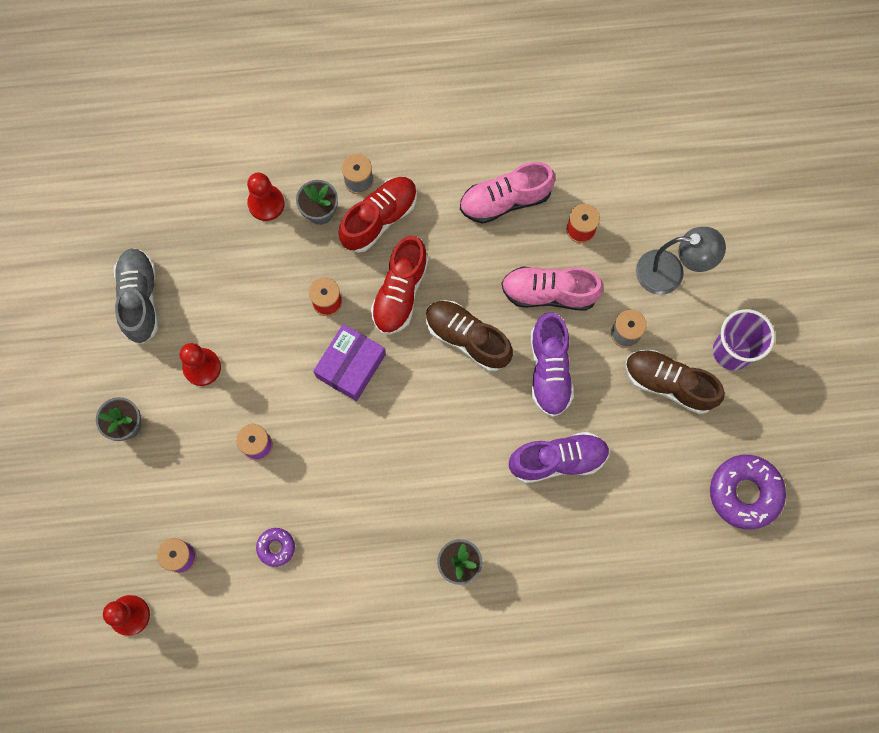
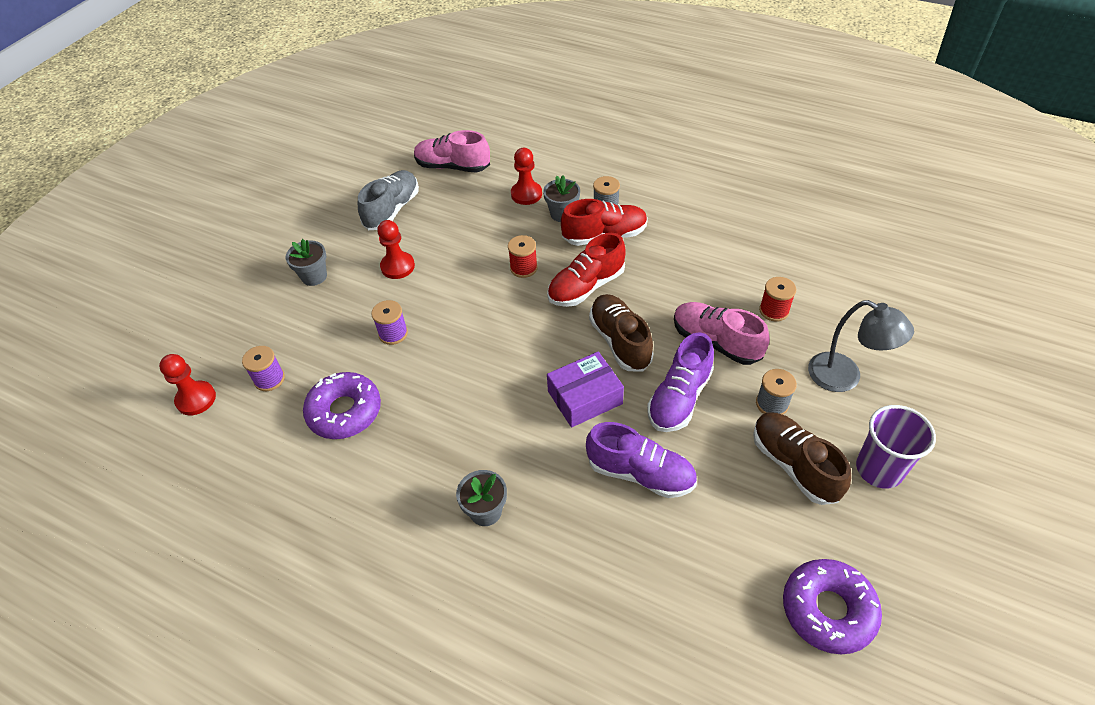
camera: 35 degrees right, 25 degrees down
(276, 547) = (344, 411): purple donut -> purple donut, size x1.95
(350, 366) = (509, 316): purple box -> purple box (585, 397)
(505, 200) = (717, 265): pink shoe -> pink shoe (453, 166)

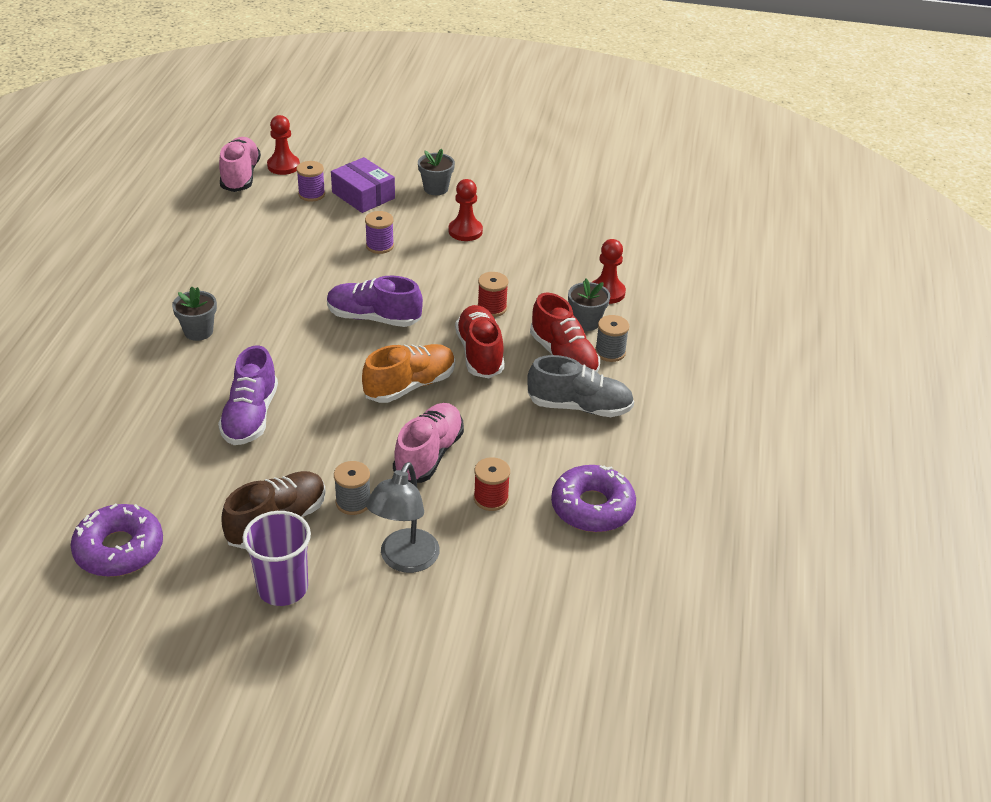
camera: 70 degrees right, 10 degrees down
(344, 411) = (286, 239): purple donut -> purple donut (592, 507)
(392, 210) = (543, 212): grey shoe -> grey shoe (579, 407)
(453, 166) = (628, 236): pink shoe -> pink shoe (240, 176)
(585, 397) = (332, 371): purple box -> purple box (363, 195)
(586, 287) = (480, 353): red shoe -> red shoe turned 45 degrees clockwise
(620, 341) = (410, 386): brown shoe -> orange shoe
(679, 398) = (345, 434): purple shoe -> purple shoe (374, 318)

